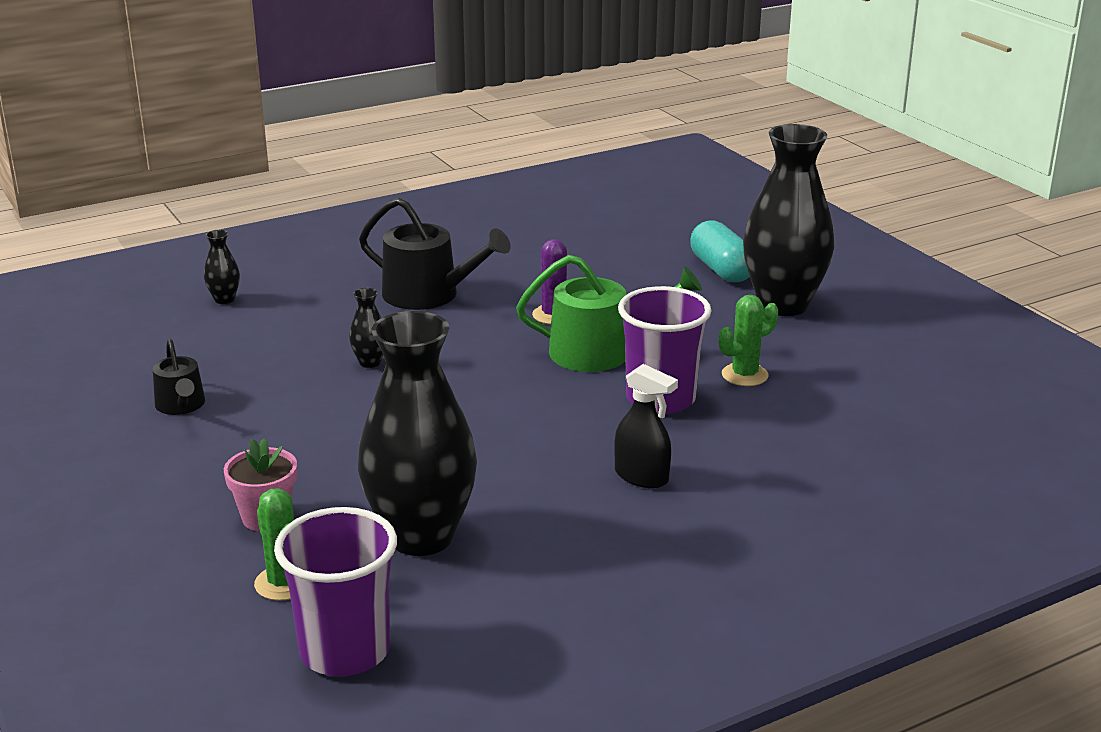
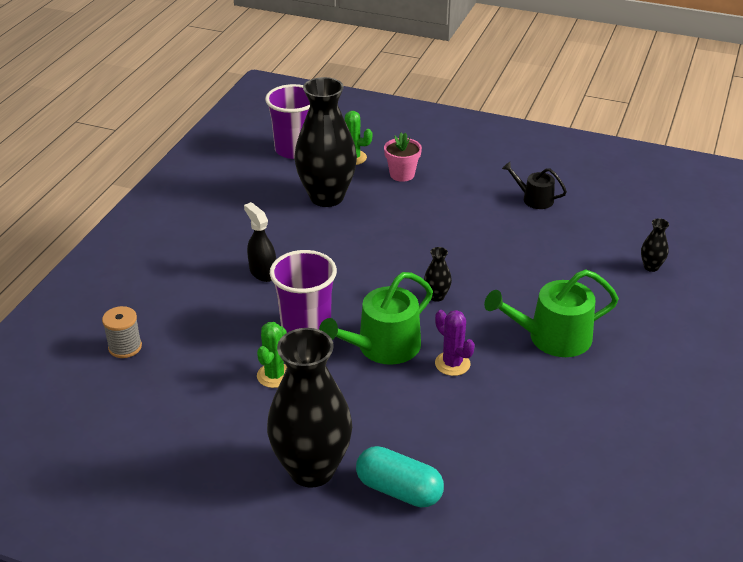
camera: 140 degrees right, 10 degrees up
(370, 362) = (495, 268): black vase -> black vase (436, 296)
(429, 295) = (552, 337): black watering can -> green watering can
(642, 477) = (262, 272): black spray bottle -> black spray bottle turned 60 degrees clockwise
(901, 469) = (125, 347): none -> grey spool

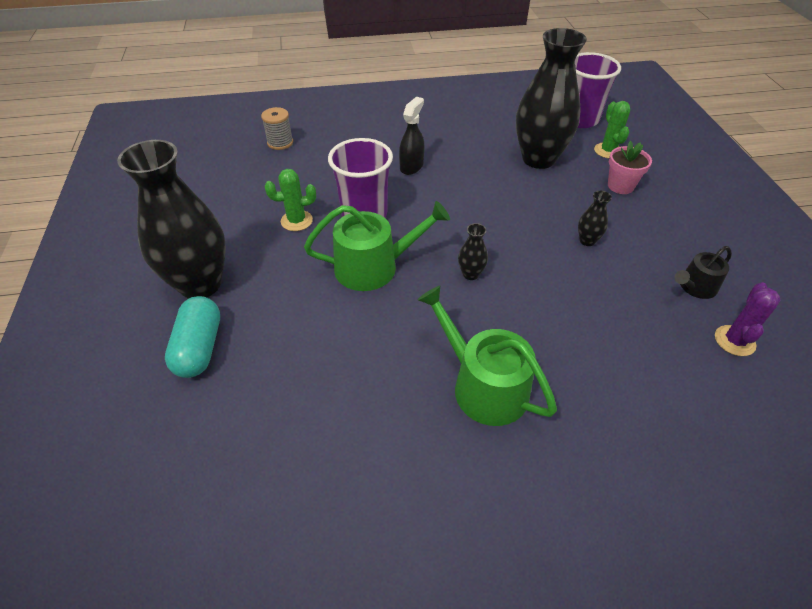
camera: 60 degrees right, 10 degrees up
(383, 347) = (374, 267): green watering can -> green watering can turned 150 degrees clockwise
(452, 364) = (385, 321): purple cactus -> purple cactus (734, 341)
(534, 199) = (695, 287): black watering can -> black watering can turned 120 degrees counterclockwise
(651, 267) = (693, 439): black vase -> black vase (587, 241)

